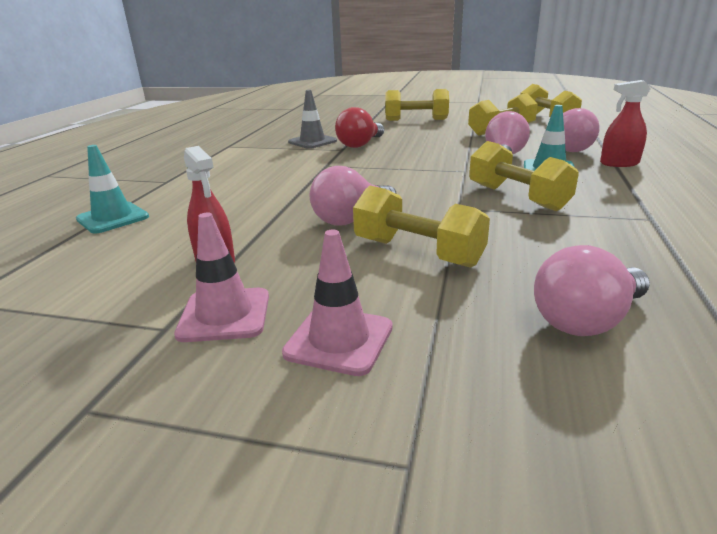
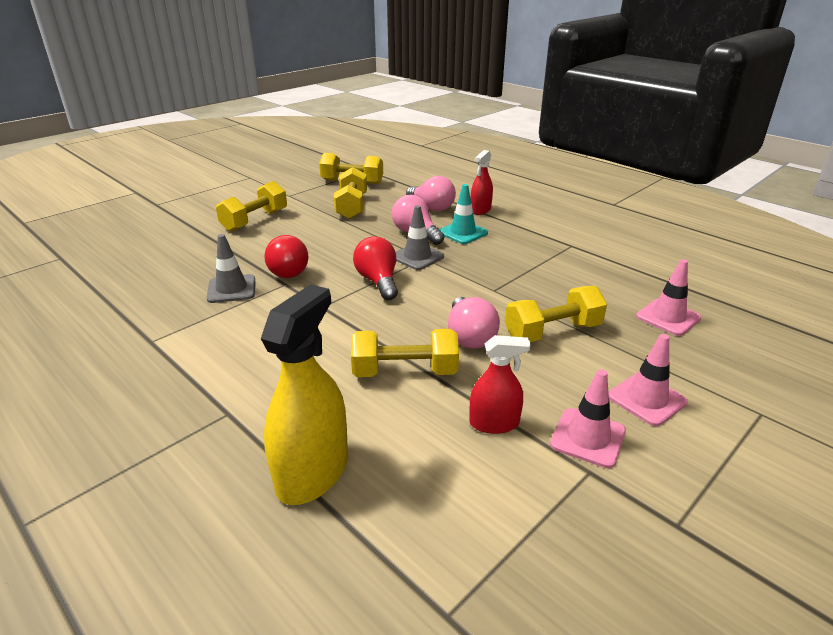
camera: 60 degrees left, 5 degrees up
(113, 218) = (312, 472): turquoise traffic cone -> yellow spray bottle
(392, 168) = (378, 281): none -> red light bulb
(461, 168) = (417, 257): none -> grey traffic cone
(517, 197) = (499, 264): yellow dumbbell -> yellow dumbbell (405, 372)
(586, 320) = (668, 317): pink light bulb -> pink traffic cone

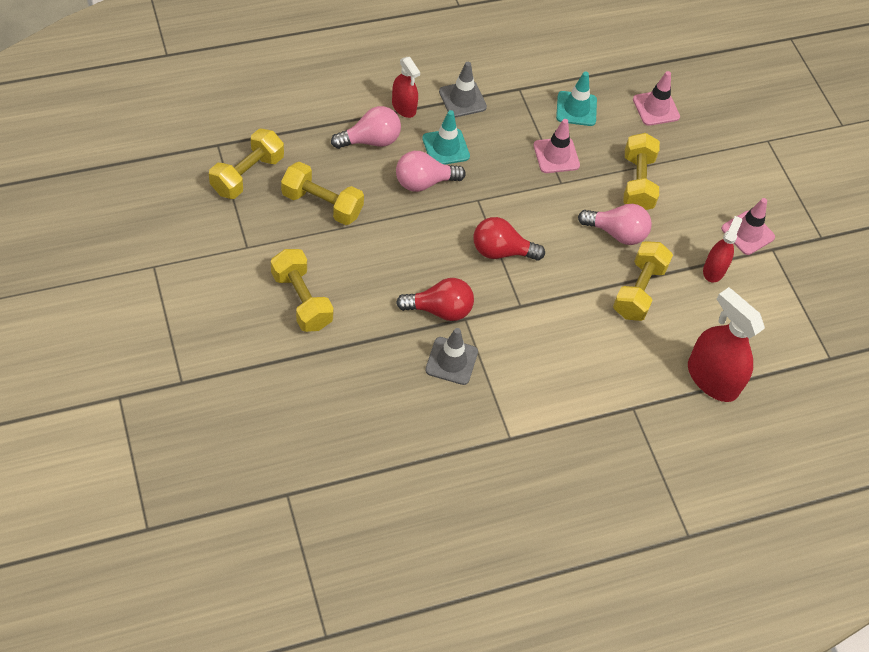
camera: 70 degrees left, 25 degrees up
(312, 472) = (712, 379): yellow spray bottle -> red spray bottle
(417, 257) = (473, 204): grey traffic cone -> grey traffic cone (462, 99)
(593, 275) = (576, 109): none -> turquoise traffic cone
(646, 399) = (730, 183): pink traffic cone -> pink traffic cone (556, 155)

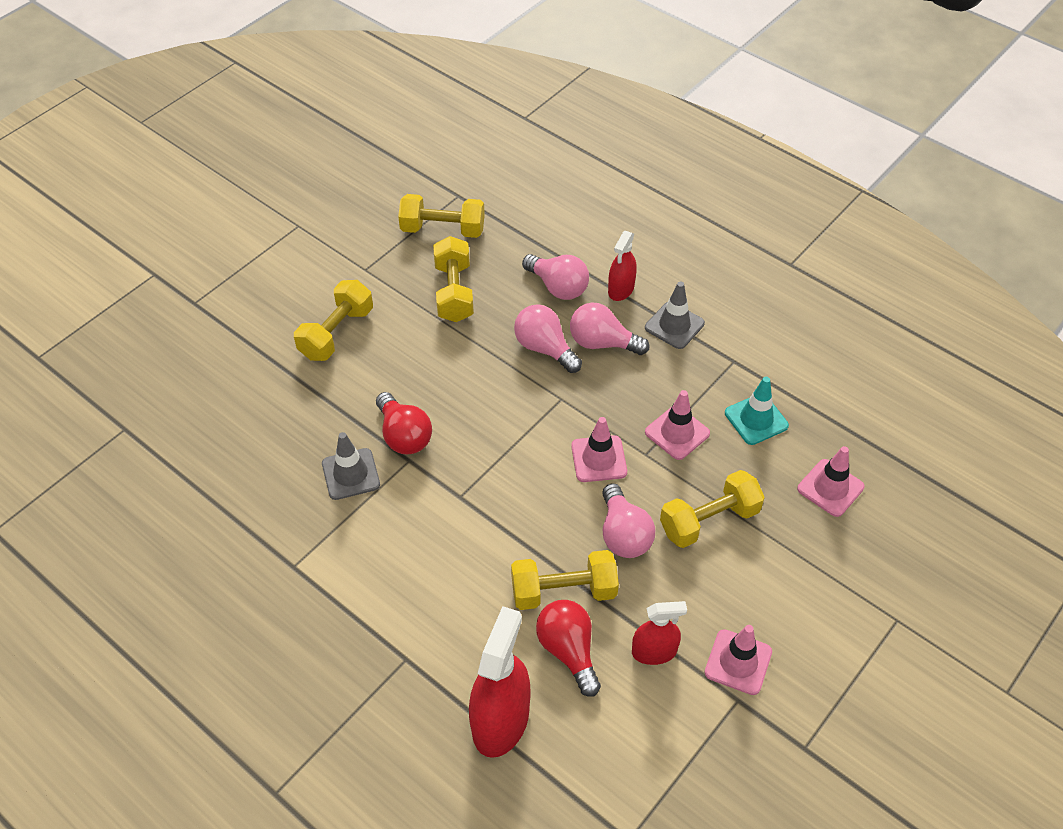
camera: 65 degrees right, 5 degrees down
(445, 147) = (602, 343): turquoise traffic cone -> pink light bulb
(501, 251) = (514, 448): red light bulb -> red light bulb (568, 650)
(546, 210) = (599, 459): none -> pink traffic cone

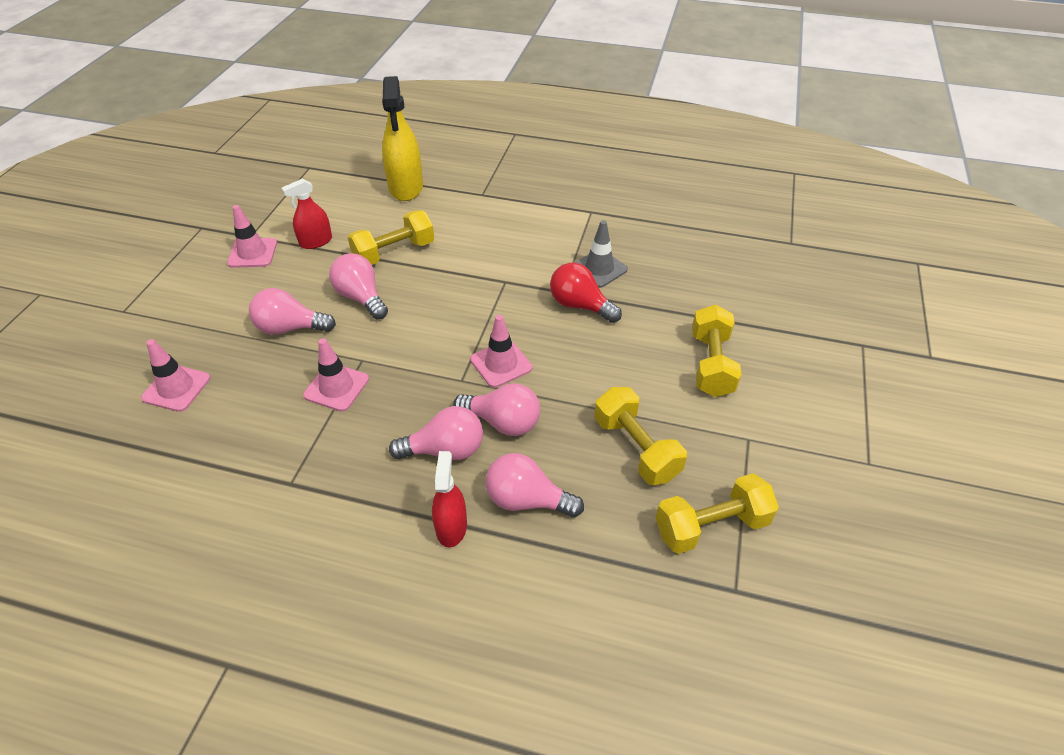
camera: 155 degrees right, 5 degrees down
(500, 720) = (406, 187): red spray bottle -> yellow spray bottle
(568, 650) = (377, 226): red light bulb -> none
(599, 459) = (403, 342): pink traffic cone -> pink traffic cone (501, 364)
(674, 325) = (370, 502): grey traffic cone -> none
(709, 521) = (290, 328): yellow dumbbell -> pink light bulb
(756, 419) = (257, 427): turquoise traffic cone -> none

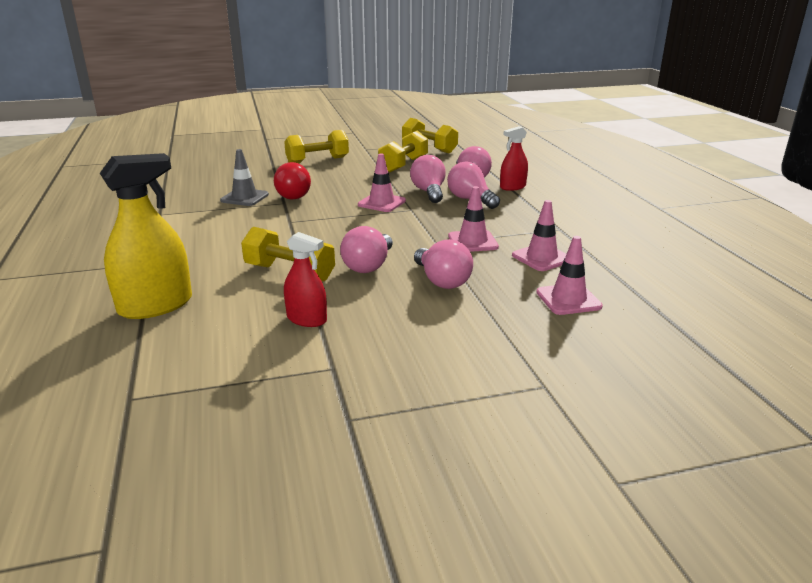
camera: 120 degrees left, 20 degrees down
(252, 253) = (363, 349): pink traffic cone -> pink traffic cone (541, 258)

